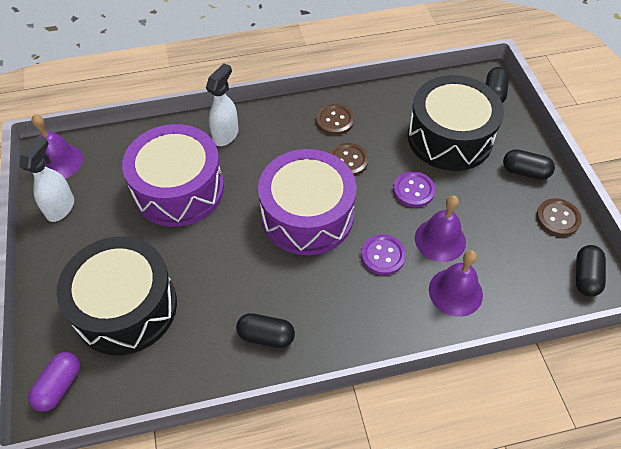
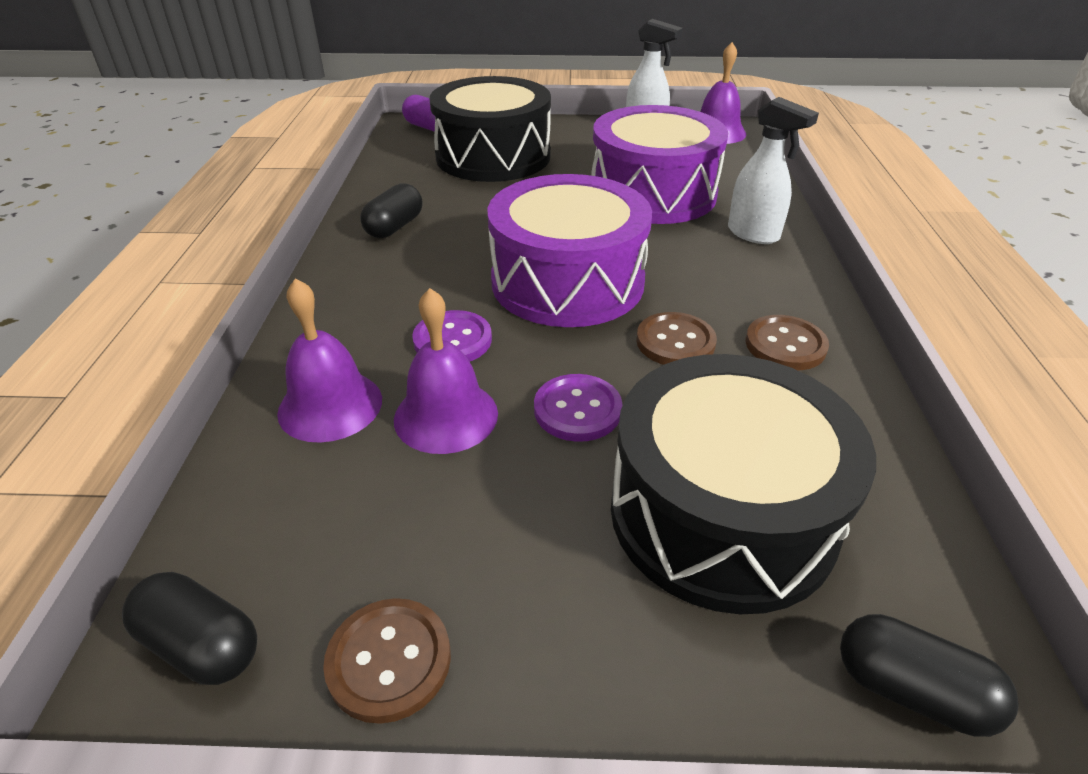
camera: 105 degrees right, 15 degrees down
(525, 172) = (569, 646): black capsule -> none

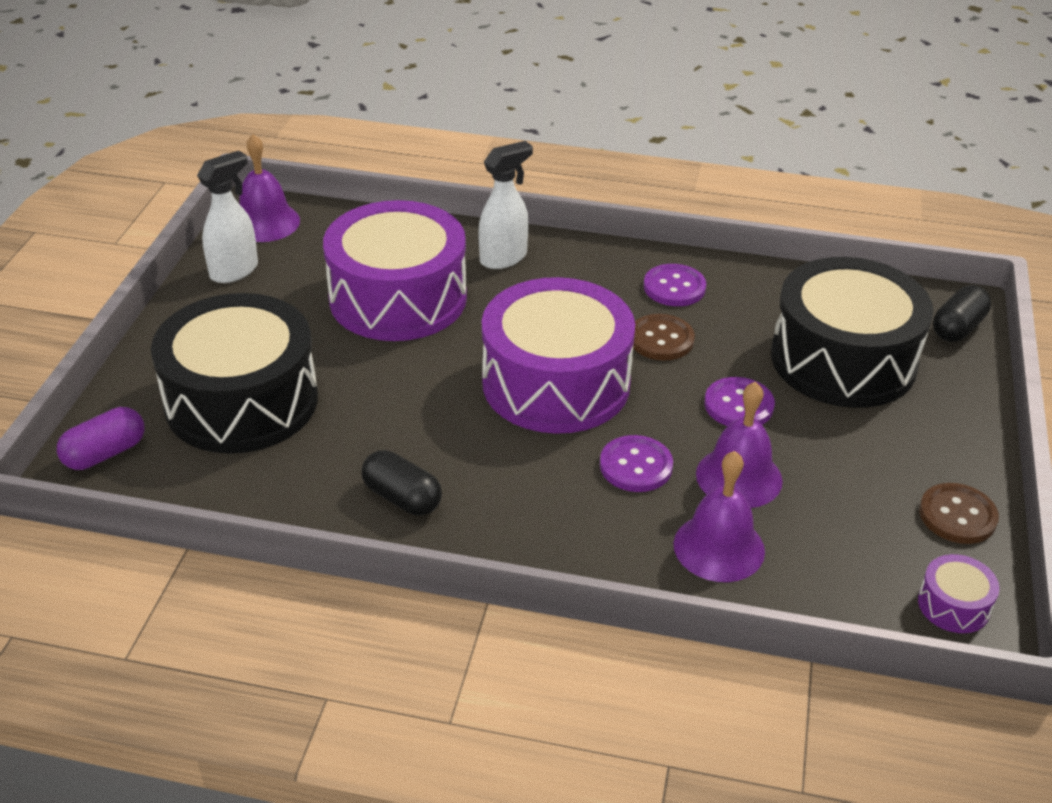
camera: 80 degrees left, 0 degrees up
(201, 644) = (953, 605): black capsule -> purple drum
(785, 345) = (674, 287): brown button -> purple button

